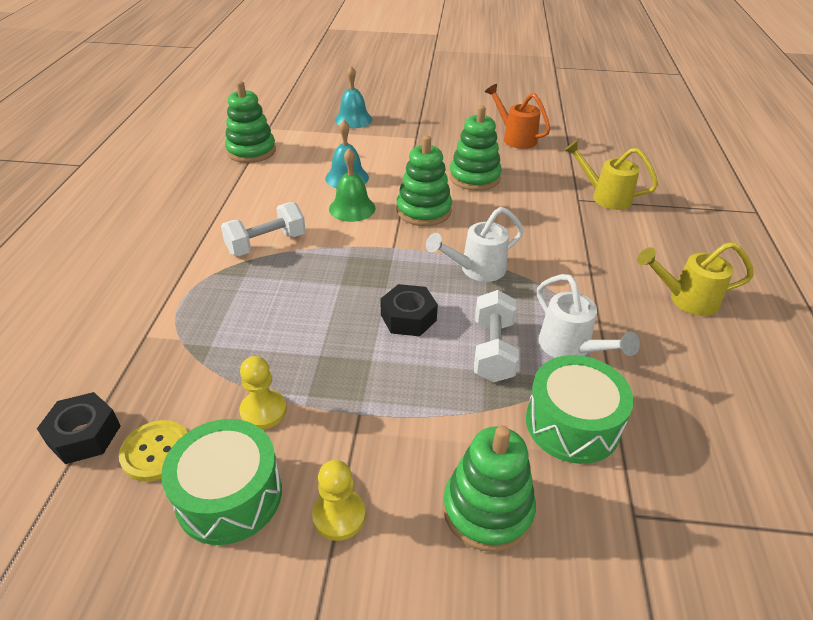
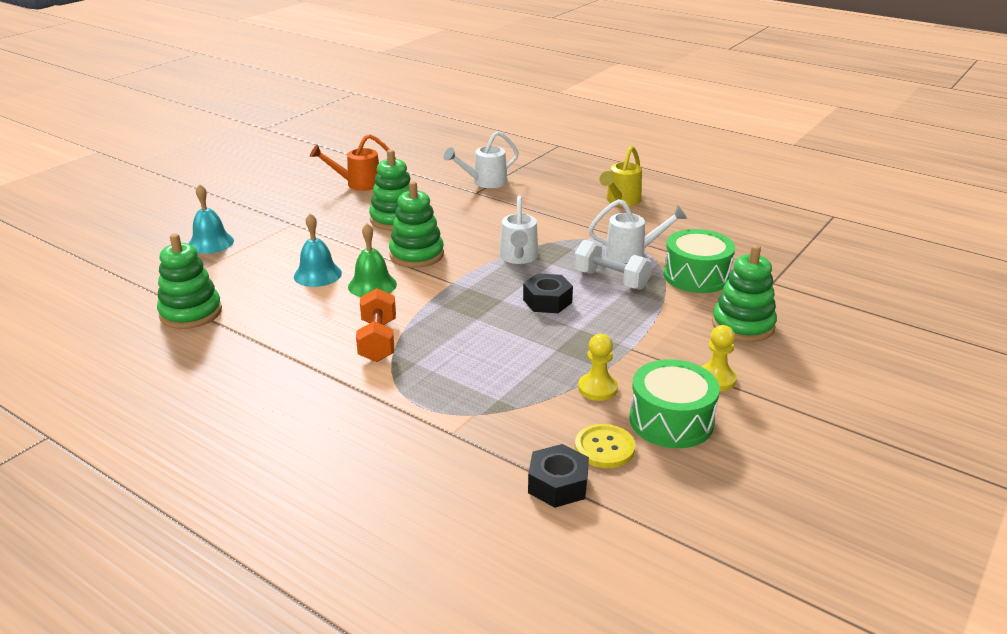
camera: 60 degrees left, 10 degrees down
(266, 244) = (378, 341): white dumbbell -> orange dumbbell
(605, 197) = (484, 182): yellow watering can -> white watering can

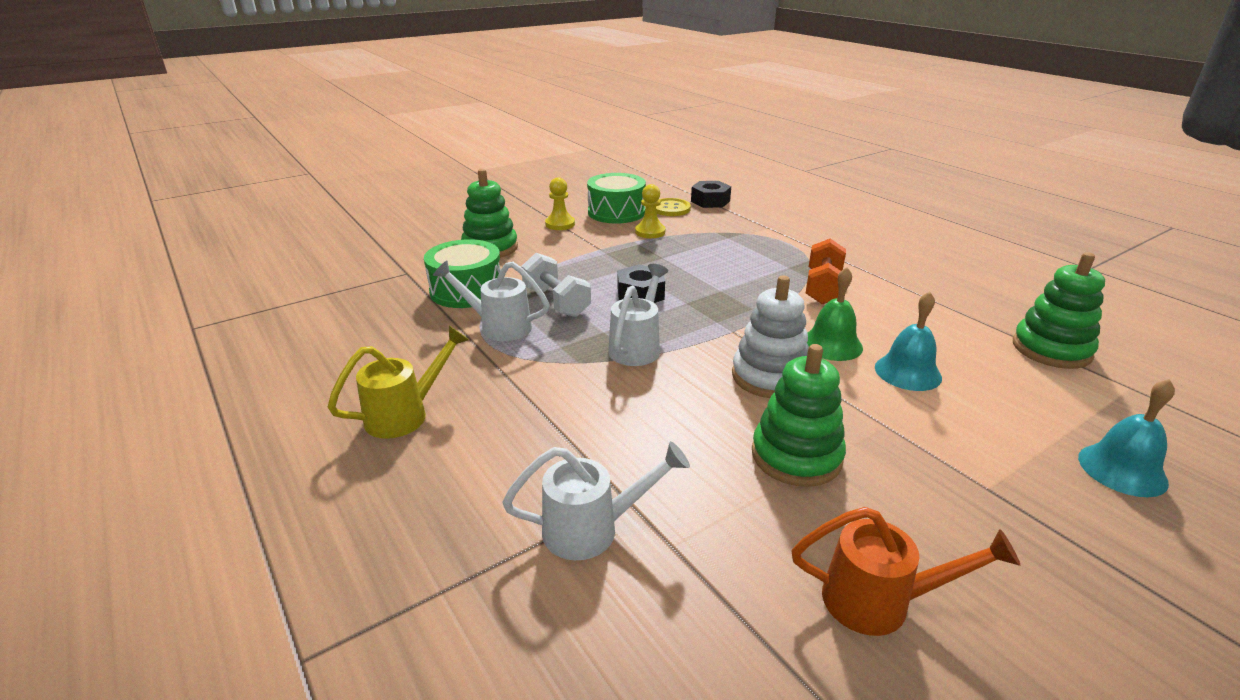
camera: 160 degrees left, 0 degrees up
(416, 255) = (770, 377): green stacking toy -> white stacking toy

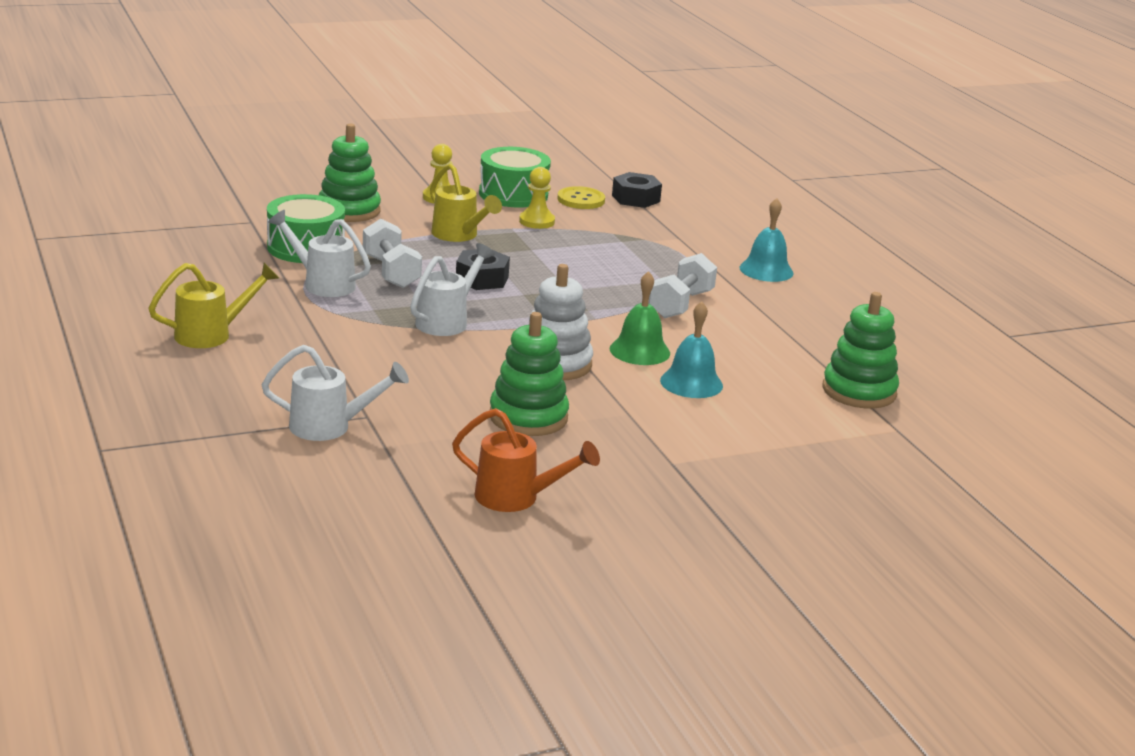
camera: 10 degrees right, 5 degrees down
(595, 255) = (459, 236): none -> yellow watering can
(823, 288) = (681, 304): orange dumbbell -> white dumbbell
(1122, 469) = (804, 473): turquoise bell -> turquoise bell (766, 270)

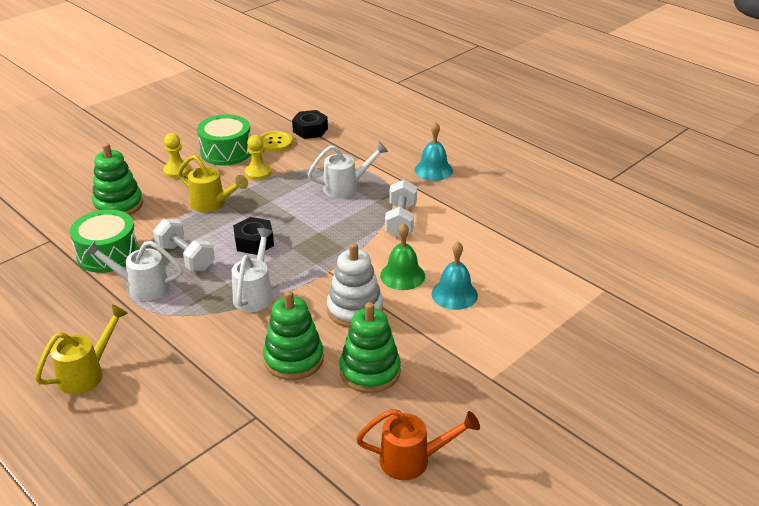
camera: 20 degrees left, 10 degrees up
(330, 427) = (236, 440): white watering can -> white watering can (346, 187)
(859, 391) = (560, 262): green stacking toy -> green stacking toy (293, 359)

